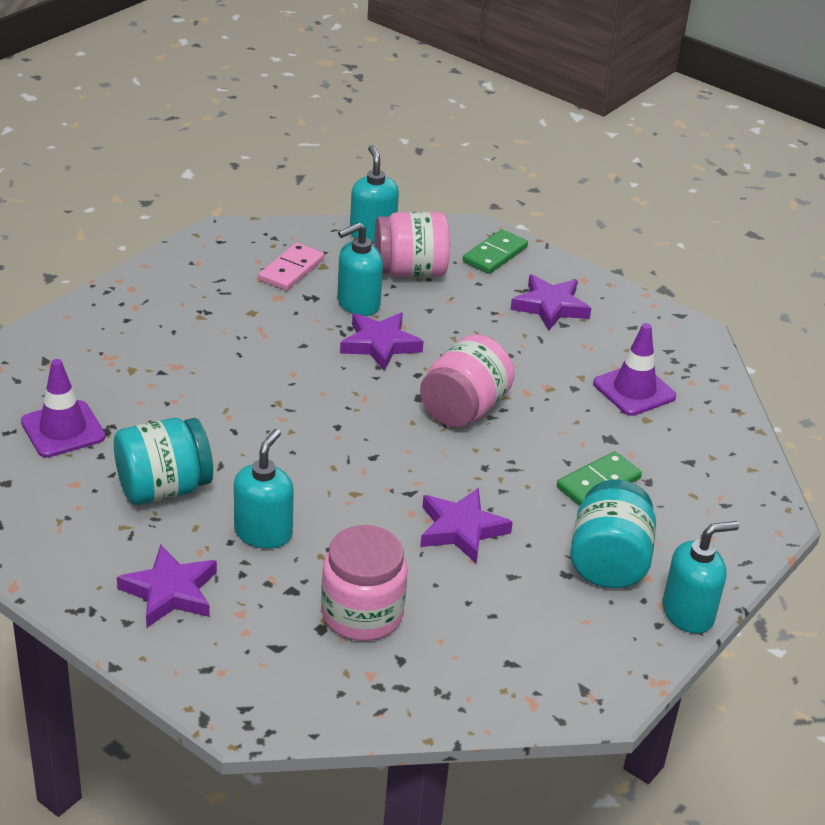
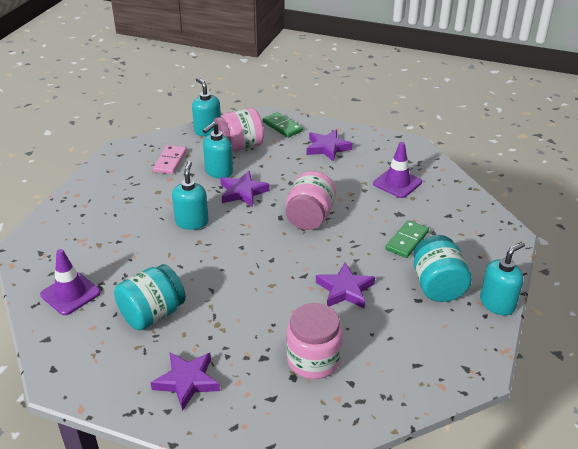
camera: 15 degrees left, 0 degrees up
(263, 532) = (228, 325): turquoise soap dispenser -> turquoise soap dispenser (192, 222)
(495, 255) = (282, 126): green domino -> green domino turned 60 degrees counterclockwise

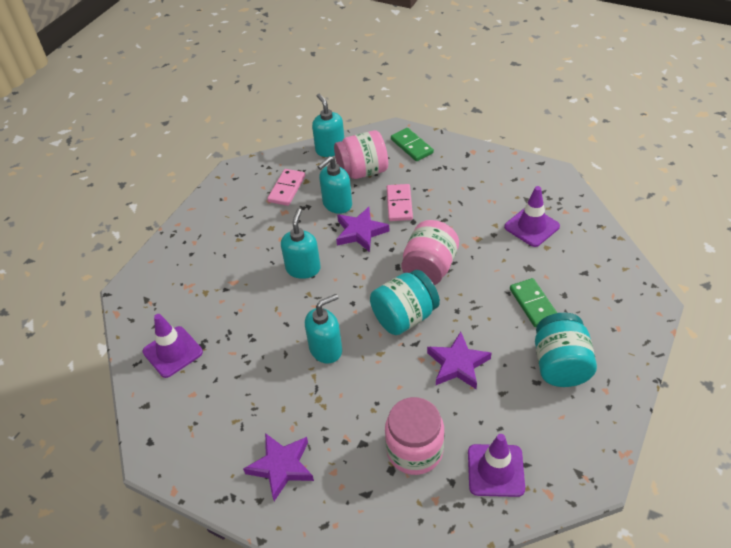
camera: 10 degrees right, 10 degrees up
(152, 314) = (253, 382): turquoise jar -> turquoise jar (404, 317)
(276, 170) = (399, 204): none -> pink domino
(327, 148) = (459, 176): purple star -> none
(390, 371) = (495, 470): none -> purple traffic cone
(407, 241) = (533, 304): green domino -> green domino turned 60 degrees counterclockwise
(497, 304) = (624, 392): turquoise soap dispenser -> turquoise soap dispenser (326, 349)

